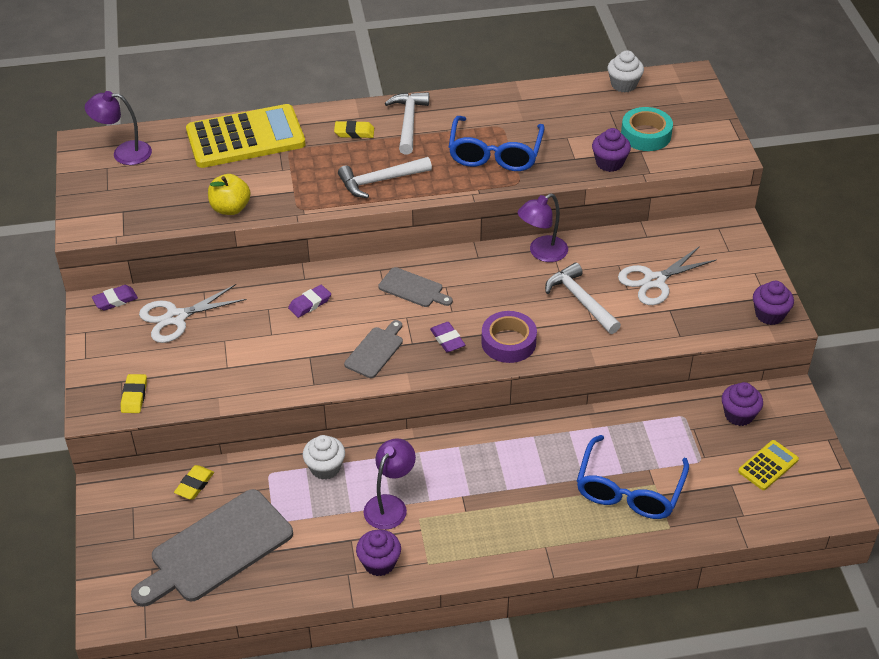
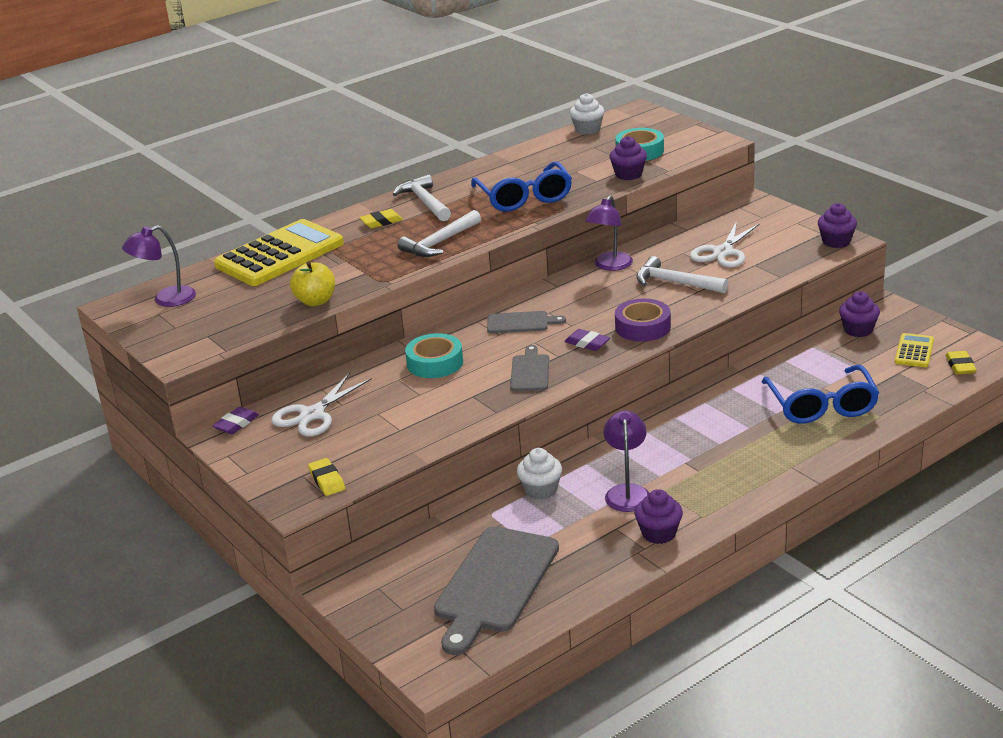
camera: 25 degrees left, 15 degrees down
(194, 484) = (425, 548): yellow eraser -> yellow eraser (960, 366)
(310, 303) = (435, 363): purple eraser -> turquoise tape

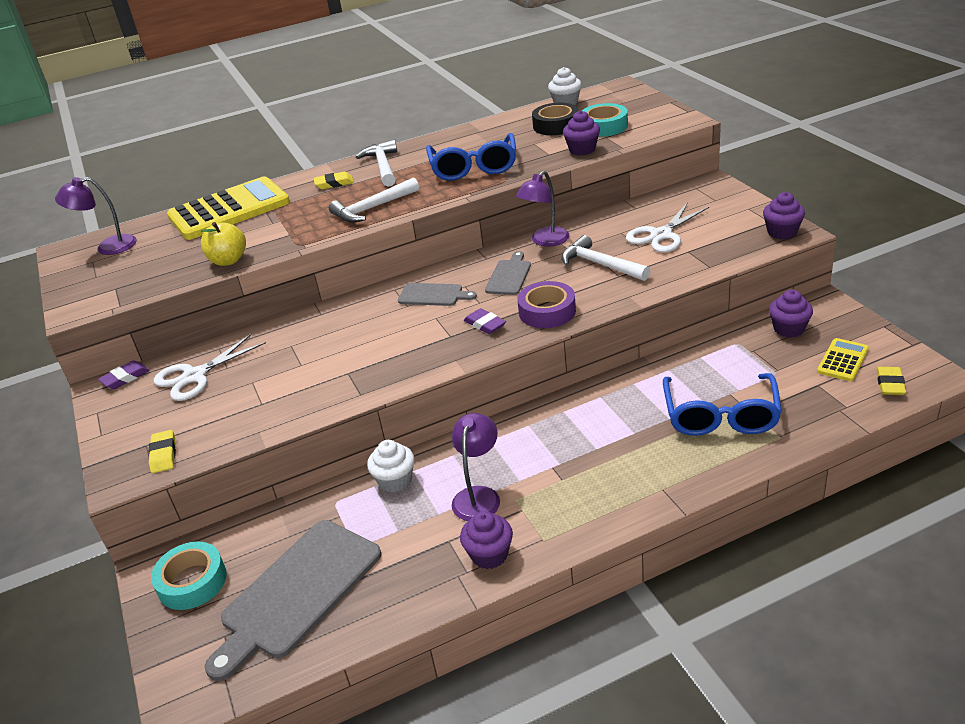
camera: 15 degrees right, 5 degrees up
(435, 363) = (333, 331): turquoise tape -> turquoise tape (192, 582)
(530, 371) = (415, 351): grey cutting board -> grey cutting board (509, 276)
(589, 152) = (556, 125): none -> black tape

